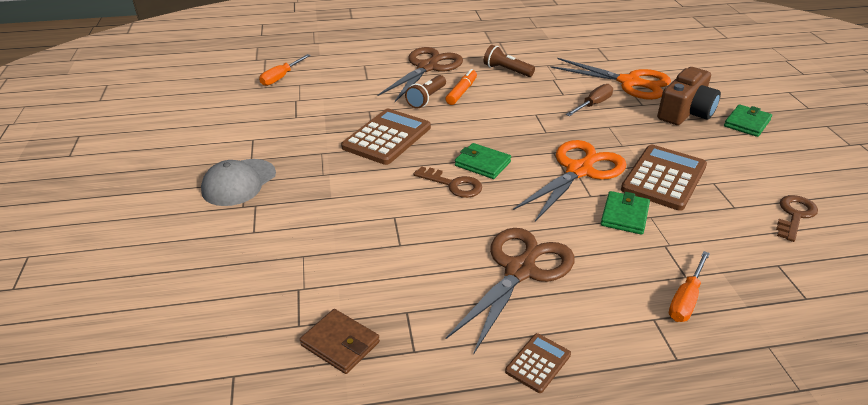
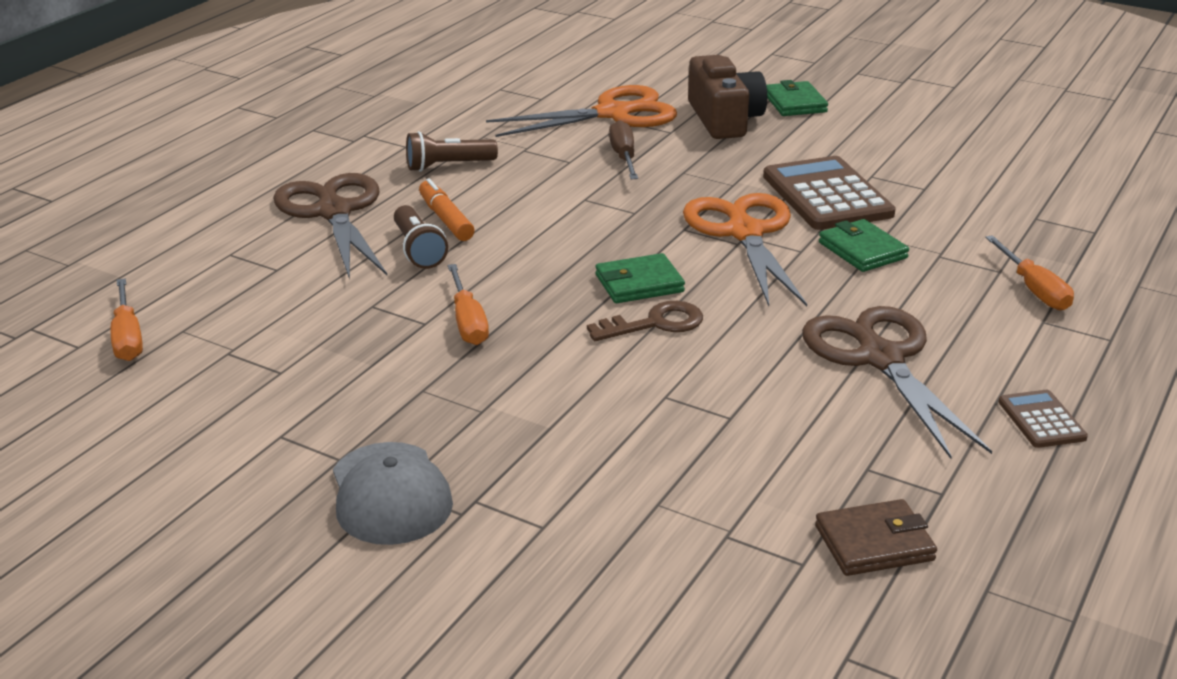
camera: 50 degrees left, 5 degrees down
(387, 137) = (468, 322): brown calculator -> orange screwdriver
(794, 215) = (975, 169): brown key -> none

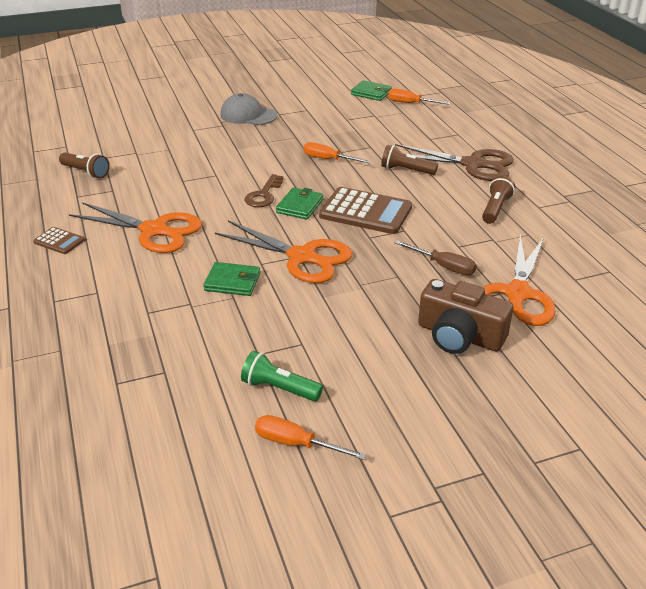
camera: 130 degrees right, 5 degrees up
(446, 219) = (429, 186): orange marker -> none
(795, 103) = (453, 387): green wallet -> green wallet (371, 93)
(827, 195) = (302, 309): brown calculator -> brown calculator (365, 212)
(874, 543) = (86, 172): brown wallet -> brown flashlight
(880, 358) = (154, 231): brown scissors -> orange scissors
(939, 162) = (279, 388): none -> green flashlight
(1033, 289) = (118, 310): orange screwdriver -> orange screwdriver (296, 444)

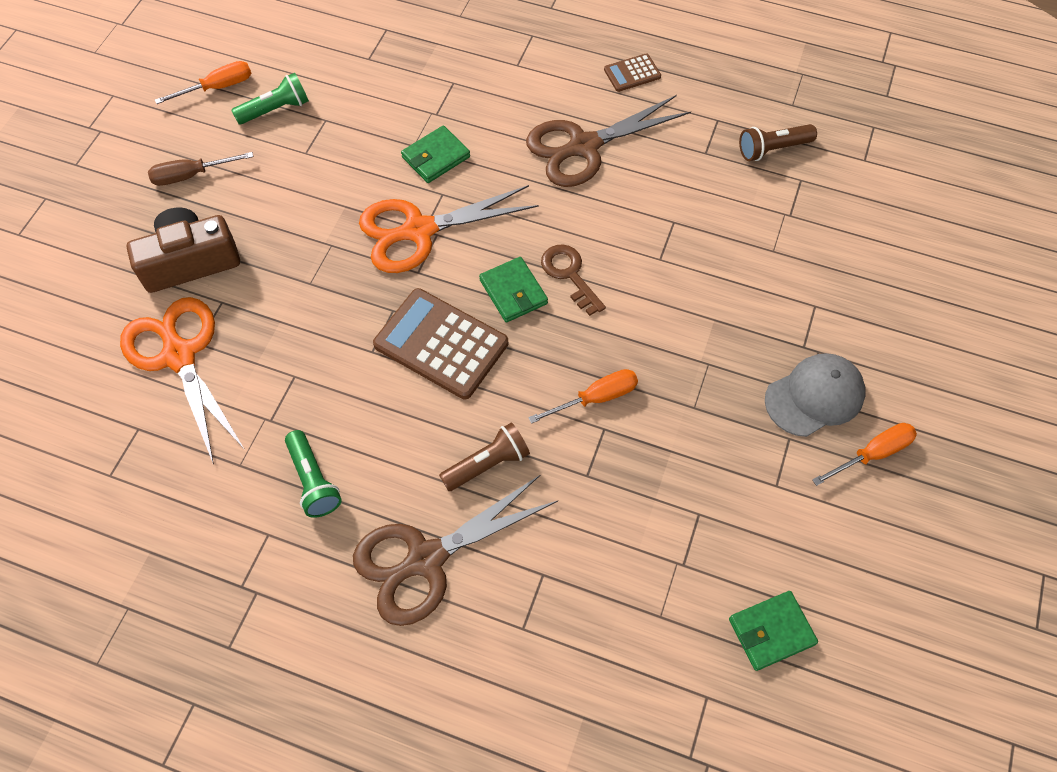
camera: 130 degrees right, 25 degrees up
(154, 231) = (583, 147): orange scissors -> brown scissors
(365, 212) = (441, 344): brown calculator -> brown calculator turned 60 degrees clockwise
(410, 103) = (682, 659): orange screwdriver -> orange screwdriver (872, 454)
(443, 266) = (281, 333): brown screwdriver -> brown screwdriver (191, 175)
(495, 209) = (313, 481): brown flashlight -> green flashlight

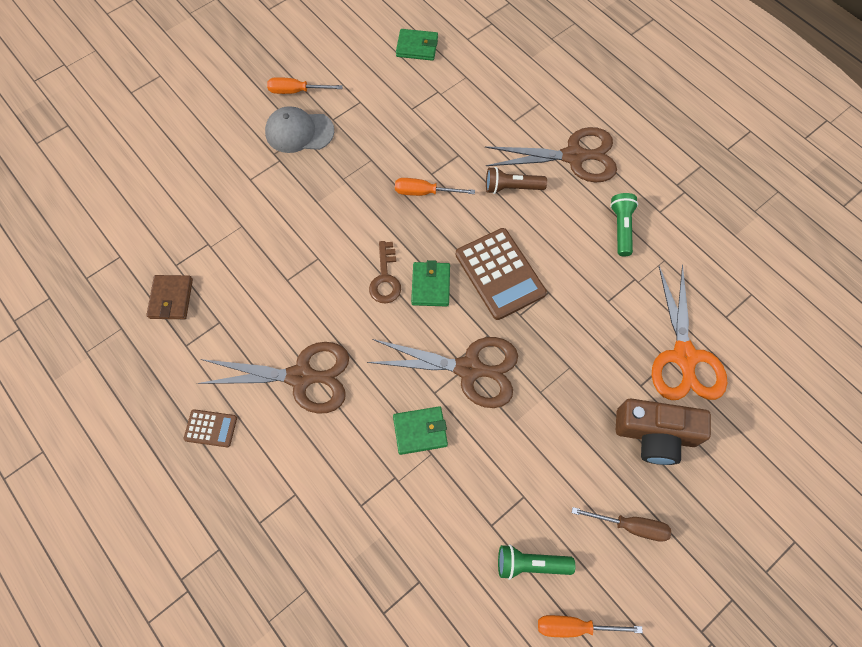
camera: 150 degrees left, 5 degrees up
(418, 231) = (469, 369): orange scissors -> brown scissors
(772, 149) = (171, 298): brown flashlight -> brown wallet

